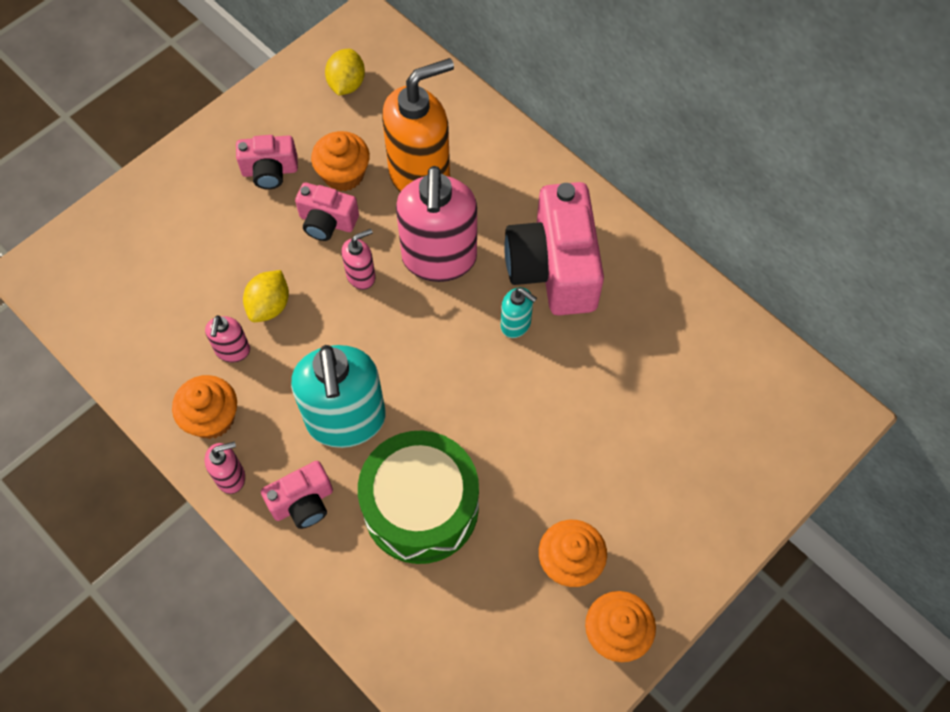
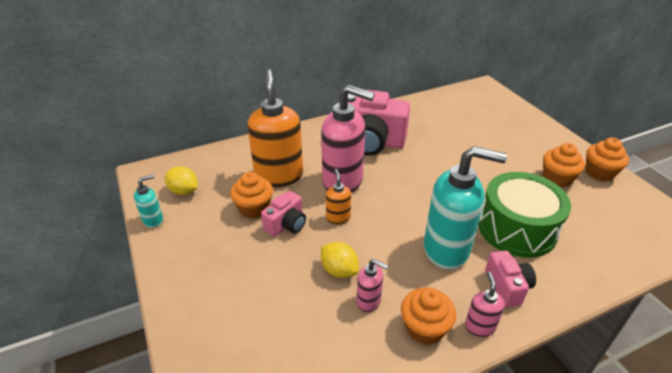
camera: 70 degrees left, 25 degrees down
(270, 171) = (224, 245): pink camera -> none
(361, 276) = (338, 217): pink soap dispenser -> orange soap dispenser
(516, 324) = (402, 163): turquoise soap dispenser -> turquoise soap dispenser (153, 220)

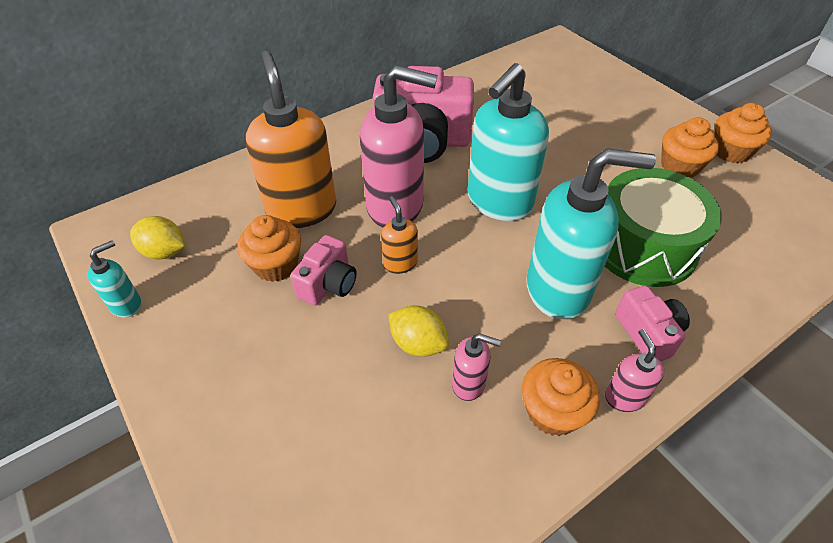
camera: 10 degrees left, 10 degrees up
(416, 187) = (499, 202): none -> turquoise soap dispenser

